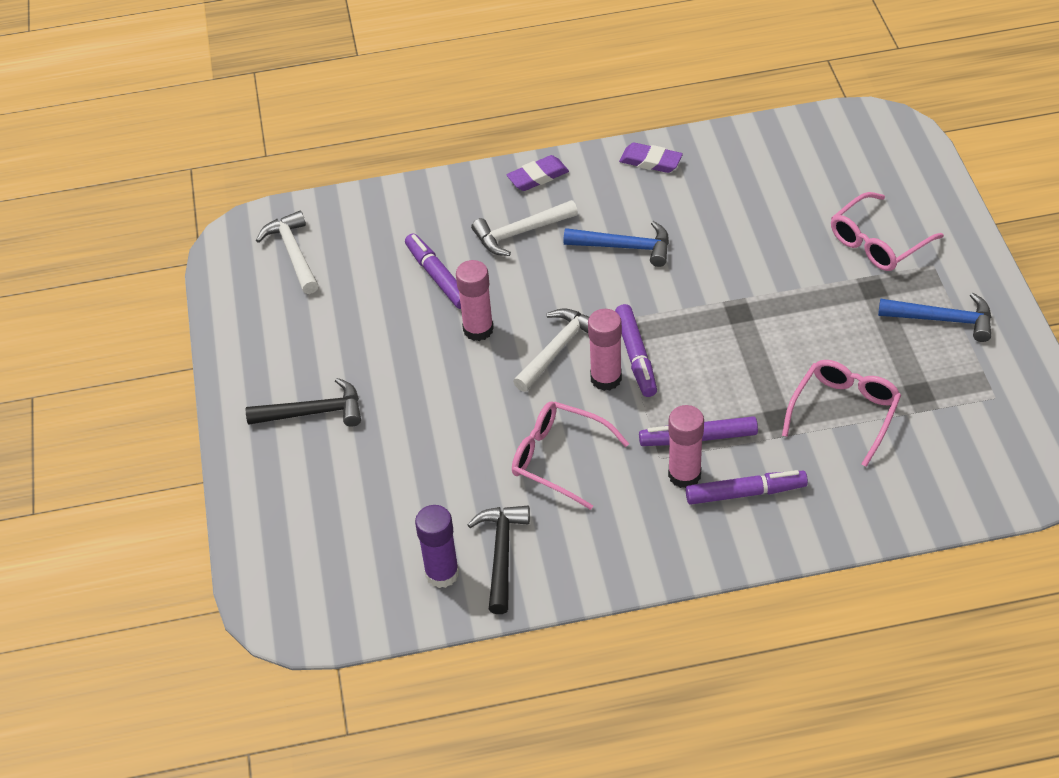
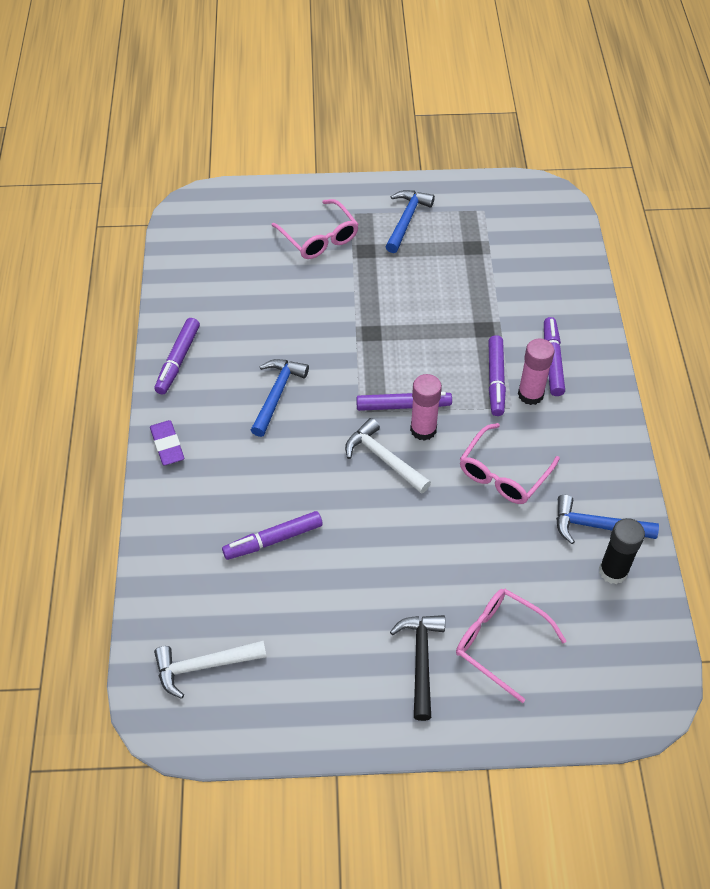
camera: 85 degrees left, 5 degrees up
(442, 573) = (613, 571): purple glue stick -> black glue stick
(478, 329) = (347, 515): pink glue stick -> none
(501, 554) = (596, 526): black hammer -> blue hammer
(520, 233) = (236, 468): white hammer -> none
(650, 161) = (178, 360): purple eraser -> purple marker
(844, 413) = (485, 291): pink glasses -> pink glasses (500, 643)

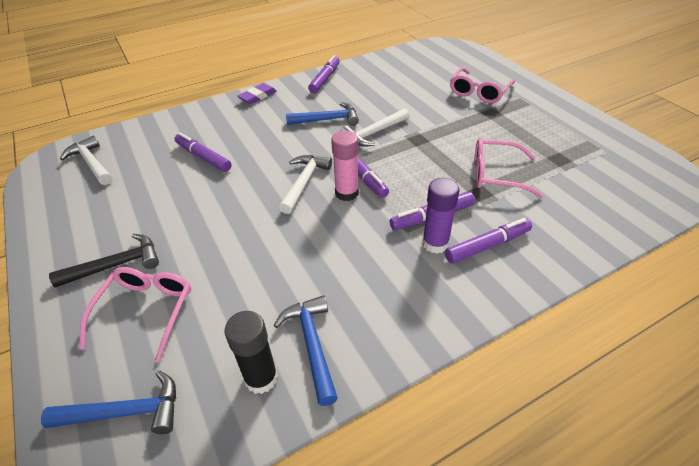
camera: 65 degrees right, 10 degrees down
(178, 360) = (325, 79): purple marker -> purple marker turned 120 degrees clockwise
(334, 364) = (374, 133): none -> white hammer
(406, 220) = (543, 120): blue hammer -> blue hammer (126, 412)
(503, 473) = (334, 254): pink glasses -> pink glasses (496, 174)
(530, 394) = (435, 243): pink glue stick -> purple glue stick

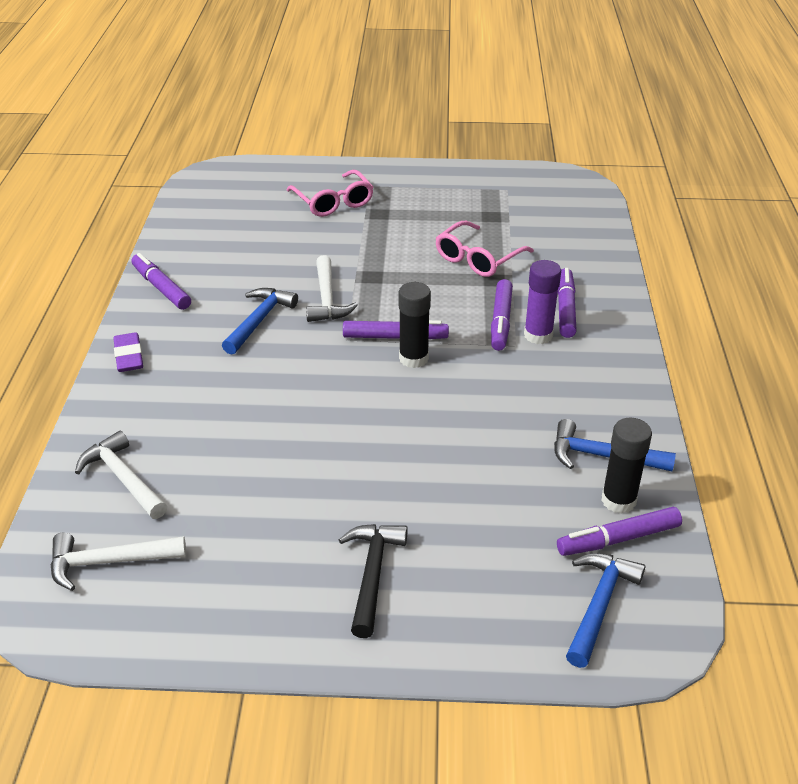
camera: 60 degrees left, 5 degrees down
(145, 312) = (473, 563): pink glasses -> none
(203, 157) = (223, 446): purple marker -> purple marker (618, 539)
(304, 182) = (364, 381): white hammer -> white hammer (123, 478)
(346, 193) = (413, 358): pink glue stick -> black glue stick

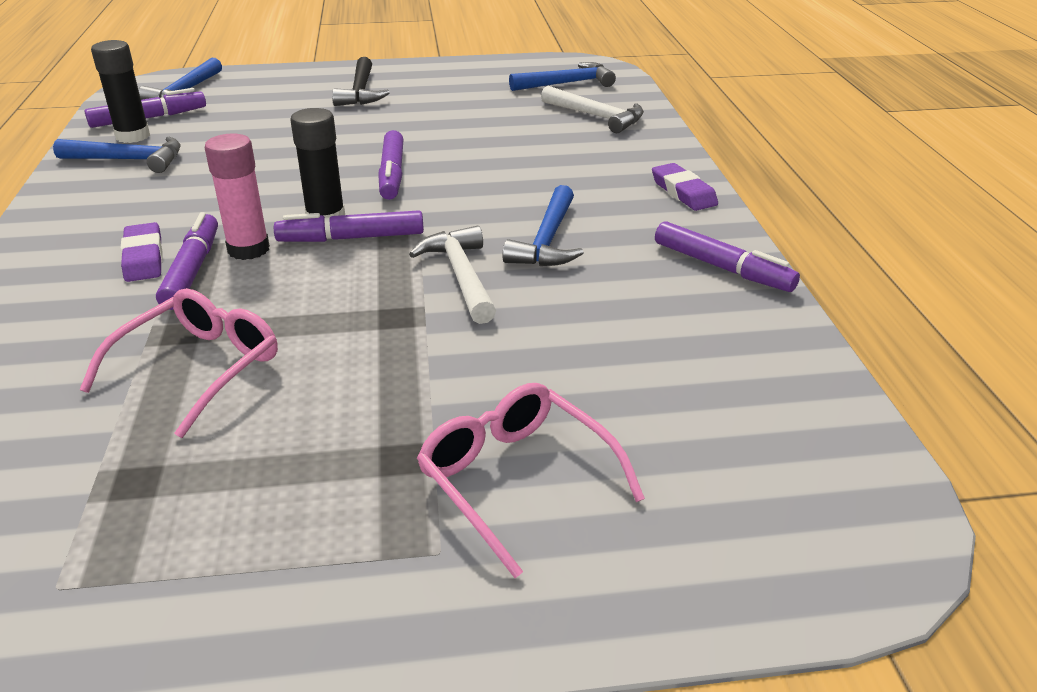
camera: 170 degrees right, 5 degrees down
(109, 562) = (567, 83): white hammer -> blue hammer
(467, 335) = (248, 249): none -> pink glue stick
(538, 335) = (143, 258): purple glue stick -> purple eraser
(565, 309) = (79, 296): purple marker -> purple marker (392, 174)

